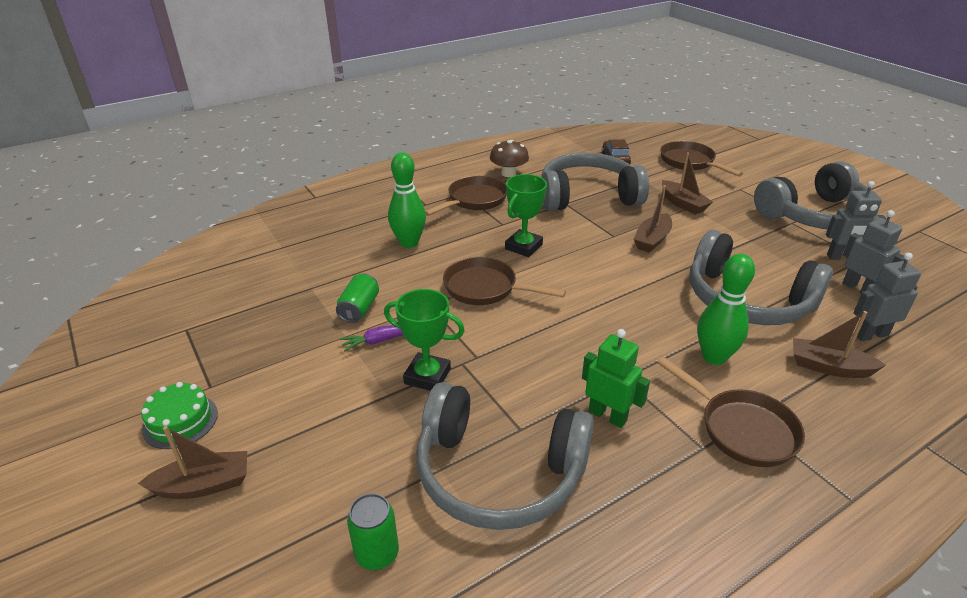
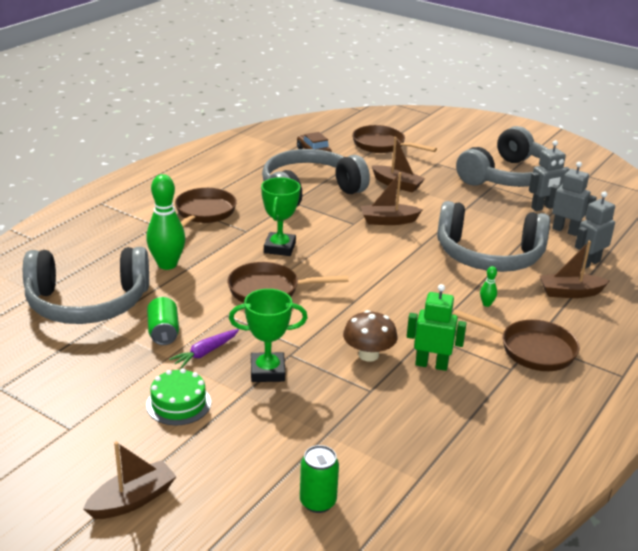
camera: 25 degrees left, 5 degrees down
(180, 421) = (66, 461): green cake -> green cake (178, 403)
(499, 472) = (374, 424): grey headphones -> grey headphones (87, 303)
(508, 173) = (220, 182): brown mushroom -> brown mushroom (368, 355)
(652, 240) = (388, 221): brown boat -> brown boat turned 75 degrees clockwise
(714, 357) = (486, 304): green bowling pin -> green bowling pin, size x0.43

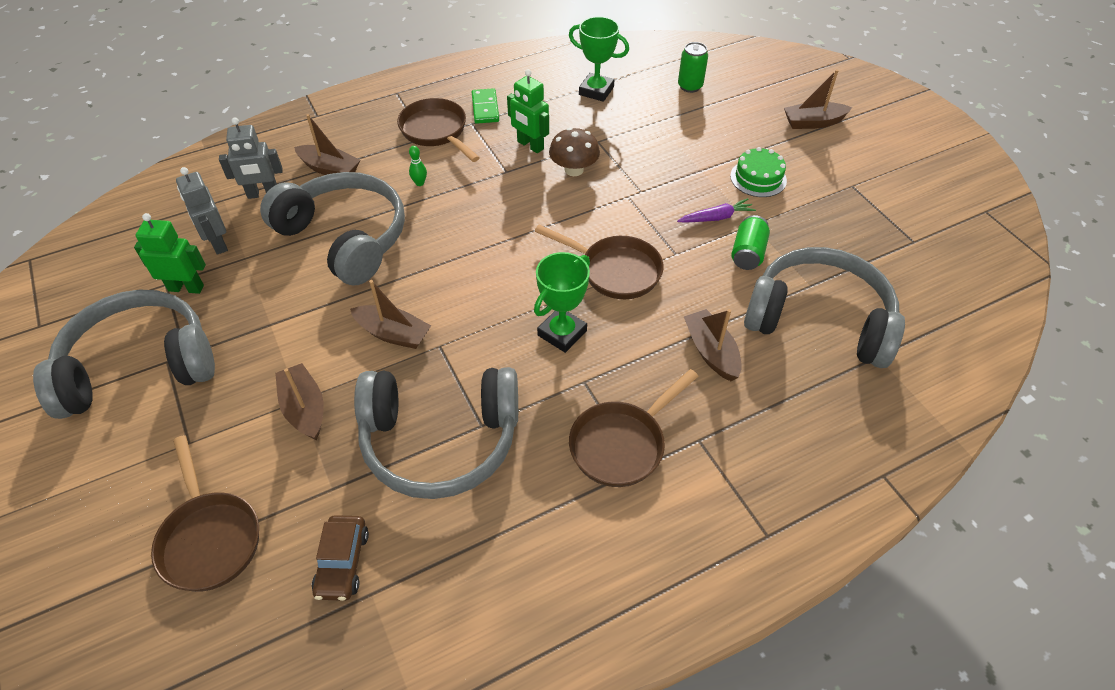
camera: 150 degrees left, 20 degrees up
(167, 264) = (711, 352): green bowling pin -> brown boat
(267, 371) = (670, 182): green trophy -> green trophy (596, 91)
(517, 389) = (485, 108): none -> green domino
(543, 207) = (186, 288): grey robot -> green robot

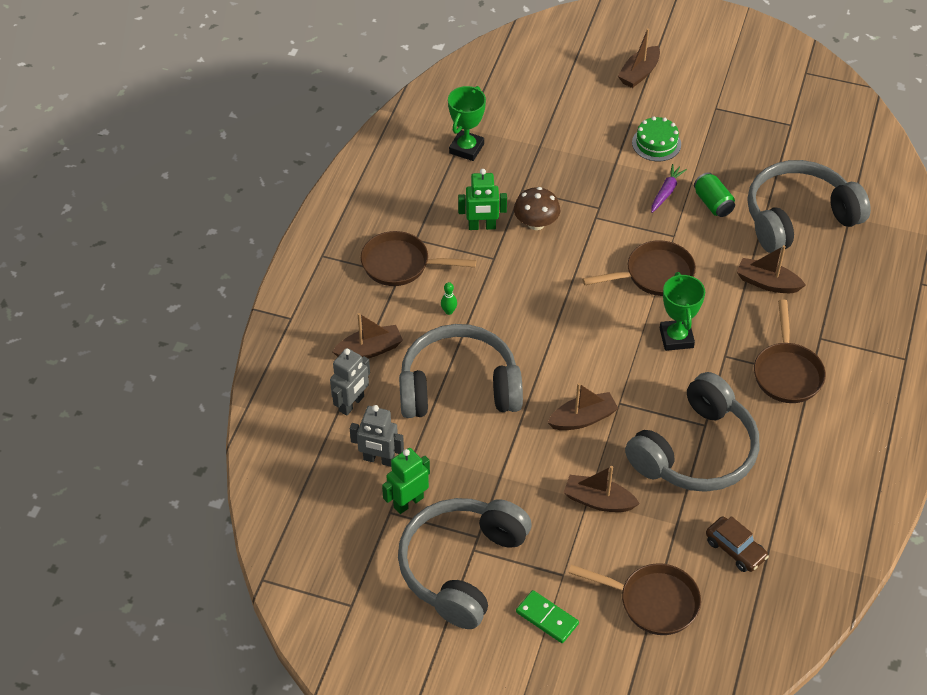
camera: 45 degrees left, 0 degrees up
(485, 108) = (408, 220): green domino -> green domino (547, 618)
(596, 91) = (466, 148): green trophy -> green trophy turned 45 degrees counterclockwise
(690, 86) = (525, 98): green can -> none

